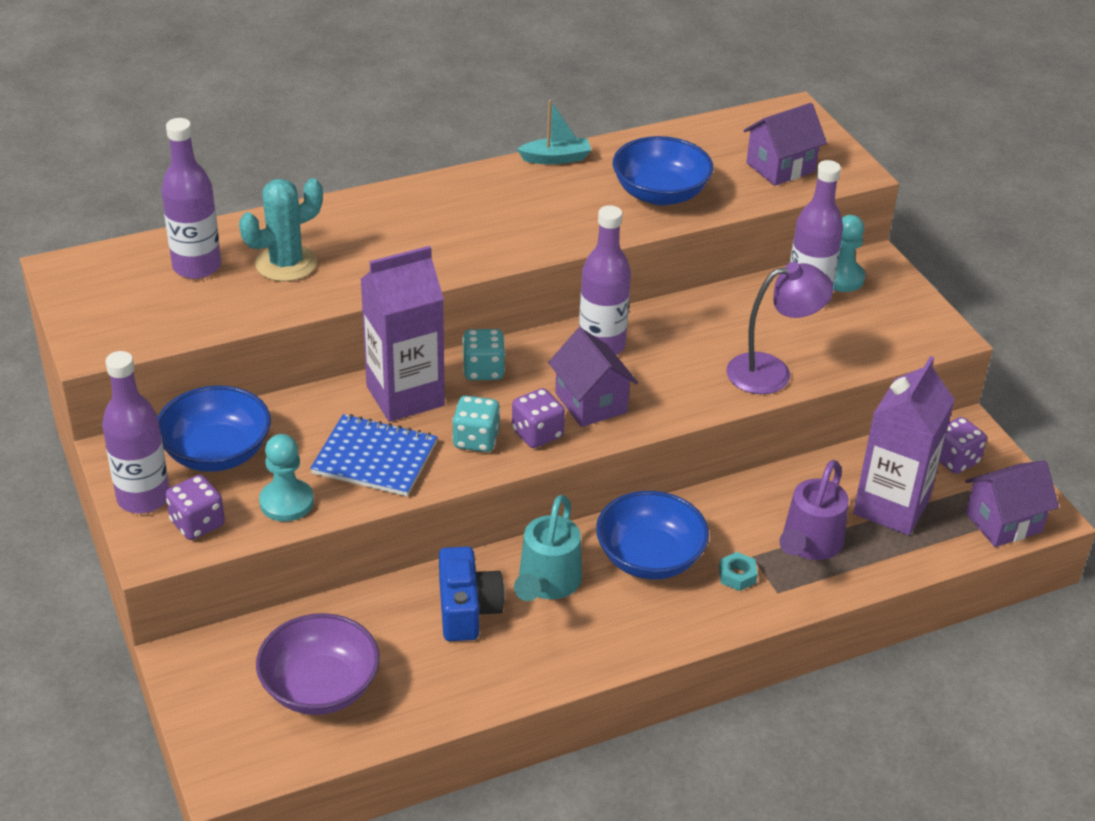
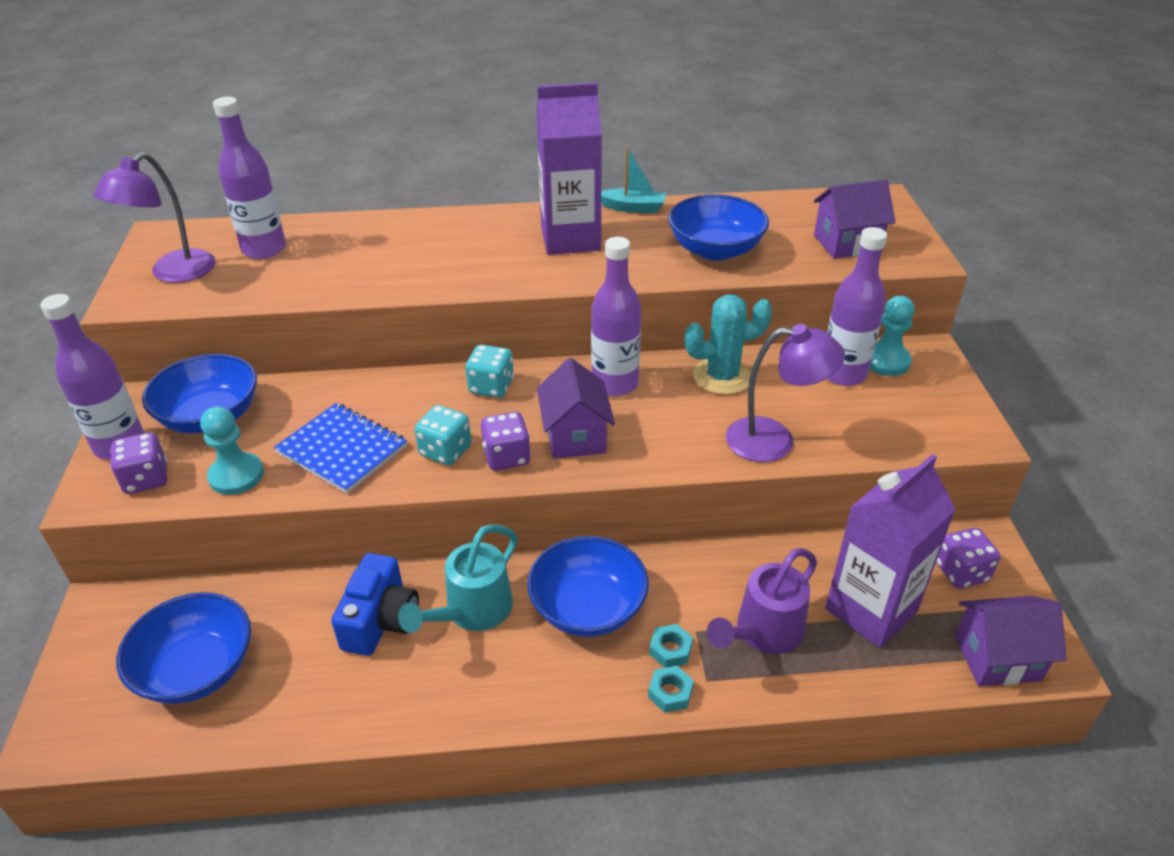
camera: 20 degrees right, 0 degrees up
(118, 310) = (173, 273): none -> purple lamp
(286, 263) = (339, 258): turquoise cactus -> turquoise cactus (722, 376)
(320, 687) = (197, 669): purple bowl -> blue bowl
(405, 396) = (406, 397): purple carton -> purple carton (570, 239)
(752, 609) = (670, 693): none -> turquoise nut

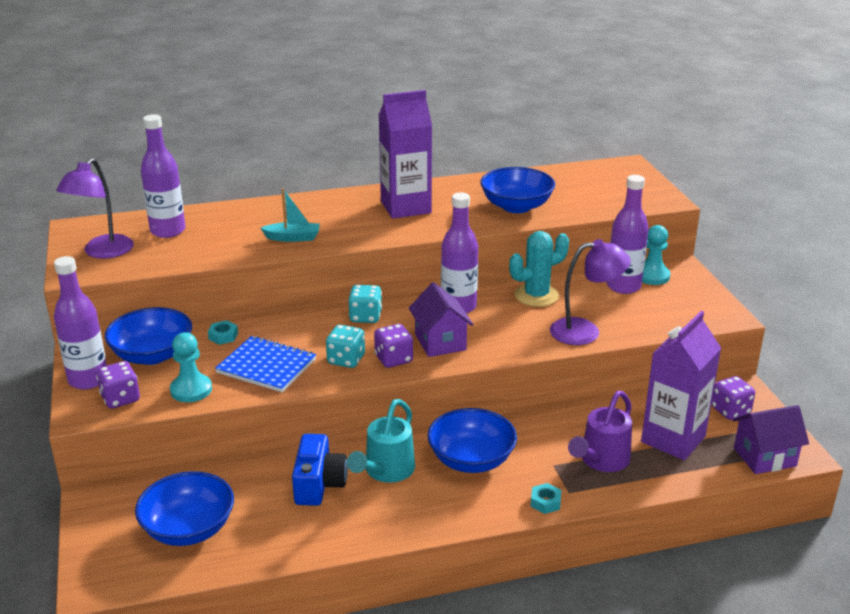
camera: 10 degrees left, 10 degrees down
(633, 208) = (445, 183): turquoise boat -> turquoise boat (293, 238)
(670, 650) = (538, 477): turquoise nut -> turquoise nut (223, 336)
(847, 243) = (610, 195): purple house -> none

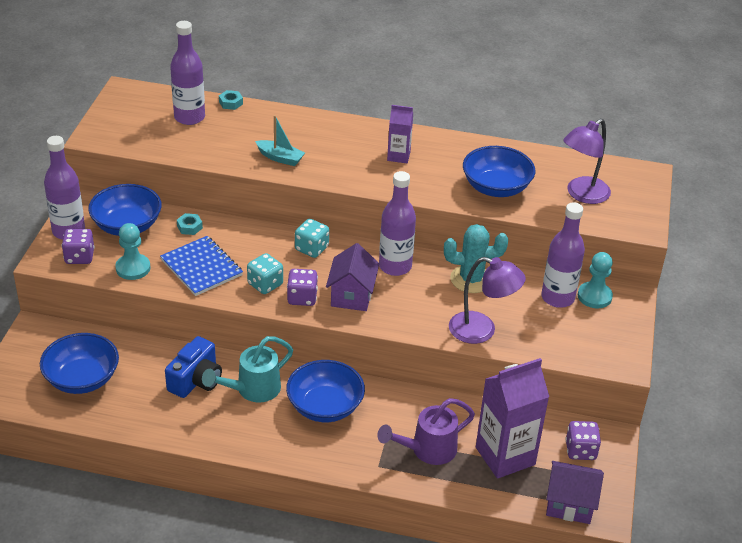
camera: 25 degrees right, 10 degrees up
(102, 252) = (127, 123): purple lamp -> purple lamp (582, 195)
(406, 207) = (398, 156): purple carton -> purple carton, size x0.53
(545, 502) = (352, 466): turquoise nut -> turquoise nut (231, 103)

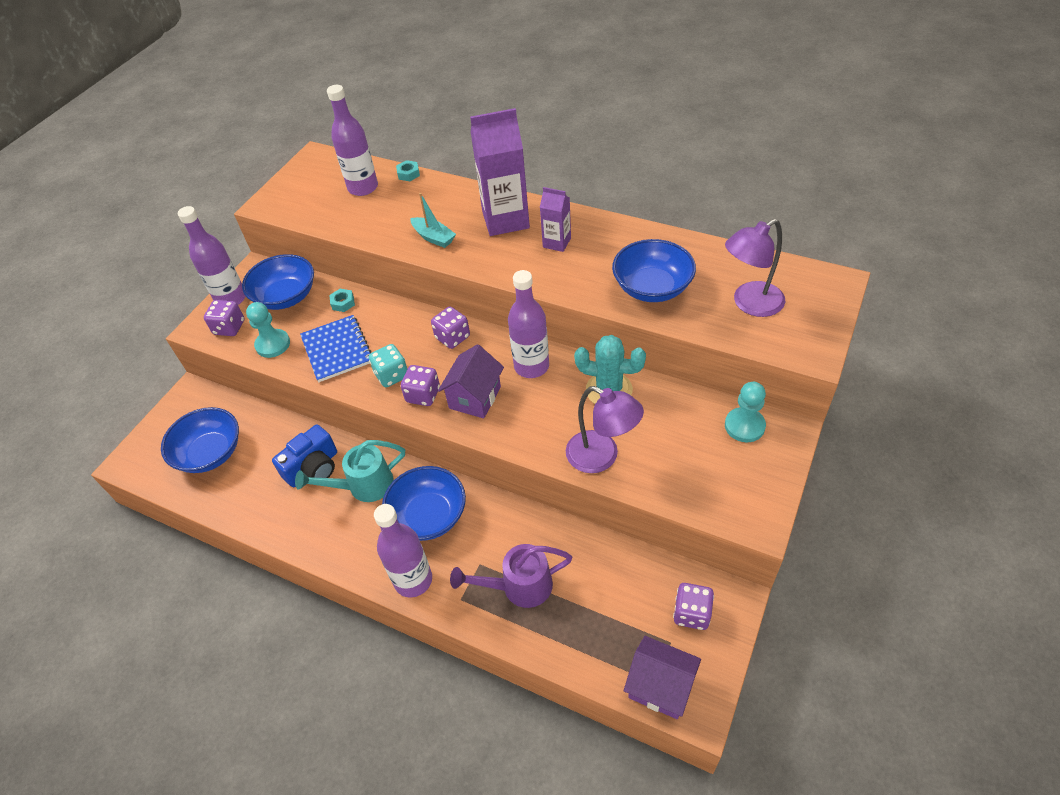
camera: 20 degrees right, 10 degrees up
(311, 248) = (452, 337): turquoise dice -> purple dice
(505, 456) = (602, 607): purple carton -> purple carton (505, 220)
(557, 298) = (700, 423): purple bottle -> purple bottle (413, 580)

